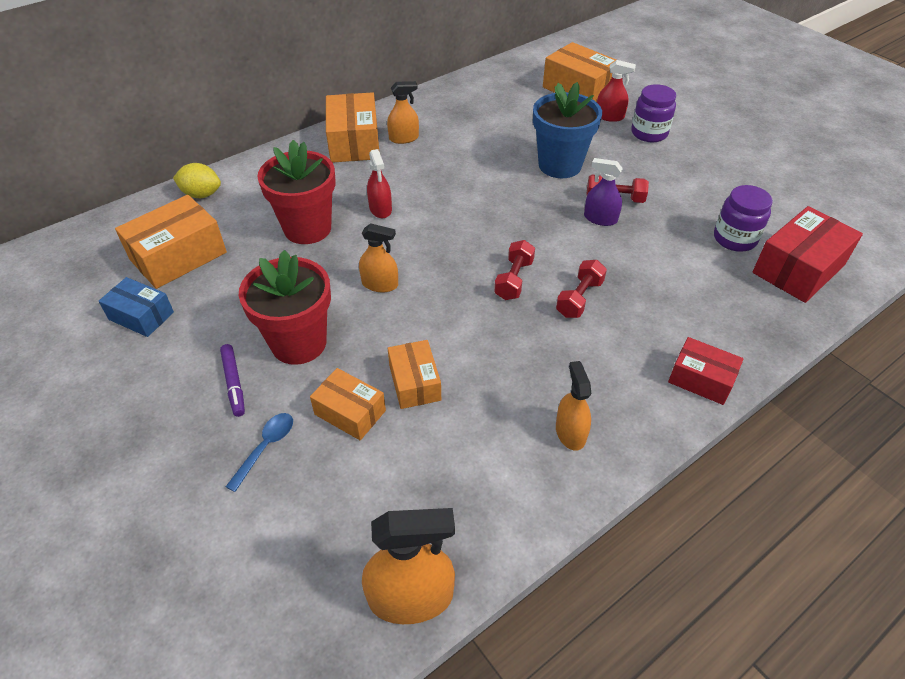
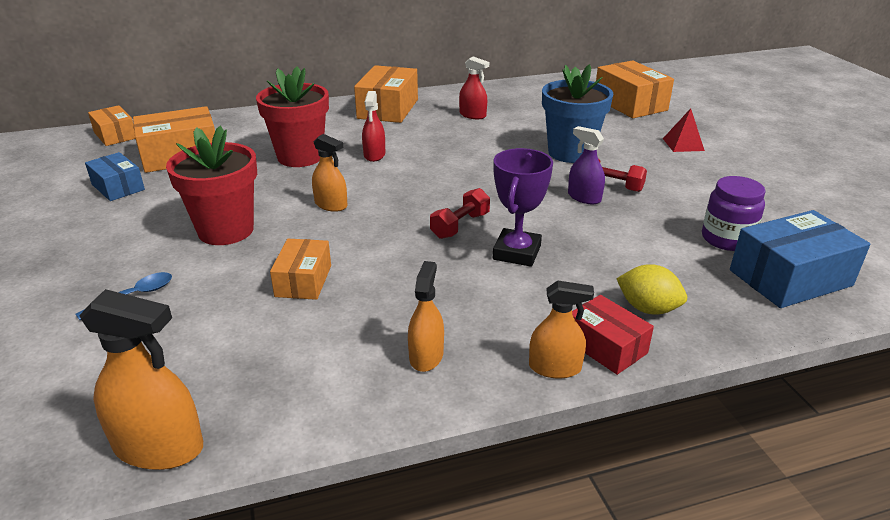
camera: 20 degrees right, 15 degrees down
(202, 194) = (233, 122): yellow lemon -> yellow lemon (648, 308)
(234, 383) = (148, 246): purple marker -> none
(350, 412) = (227, 289): orange box -> orange box (115, 135)
(404, 138) = (434, 113): orange spray bottle -> orange spray bottle (555, 367)
(579, 298) = (517, 252): red dumbbell -> purple trophy
(609, 116) = (648, 126): red spray bottle -> red spray bottle (472, 115)
(649, 133) = (683, 144): purple jar -> red pyramid
(798, 269) = (790, 278): red box -> blue box

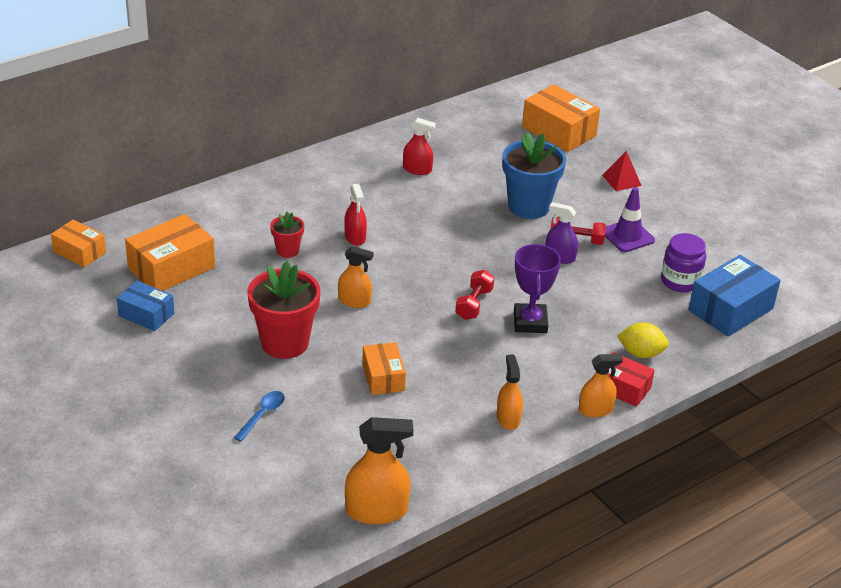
camera: 20 degrees left, 5 degrees up
(300, 157) = (287, 250): red flower pot -> red flower pot, size x0.51
(388, 109) = (329, 173): orange box -> none
(673, 189) = (627, 236): none -> purple traffic cone

